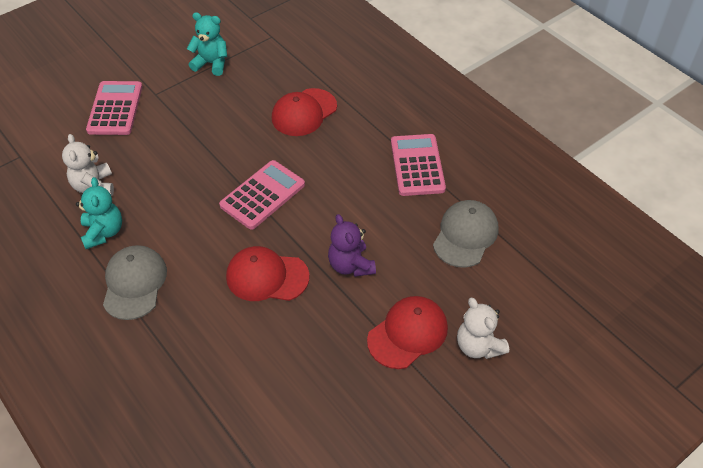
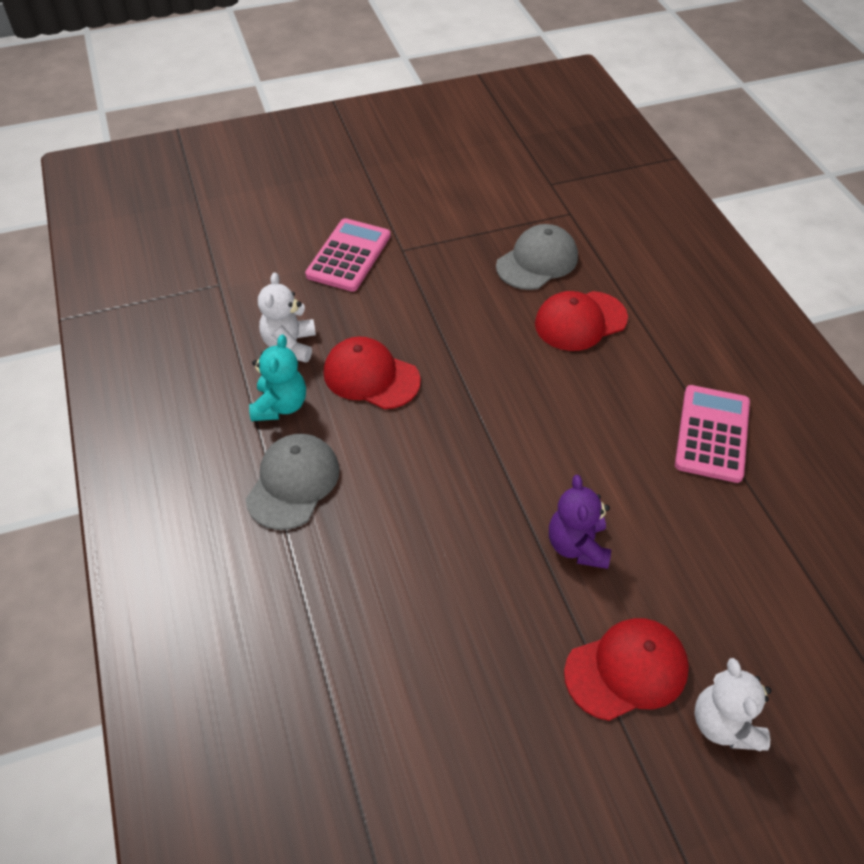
camera: 20 degrees right, 0 degrees up
(211, 63) = (483, 229): turquoise teddy bear -> none
(262, 195) = (491, 415): pink calculator -> none
(267, 276) = (461, 526): red cap -> red cap (371, 376)
(465, 235) = (752, 553): grey cap -> grey cap (537, 261)

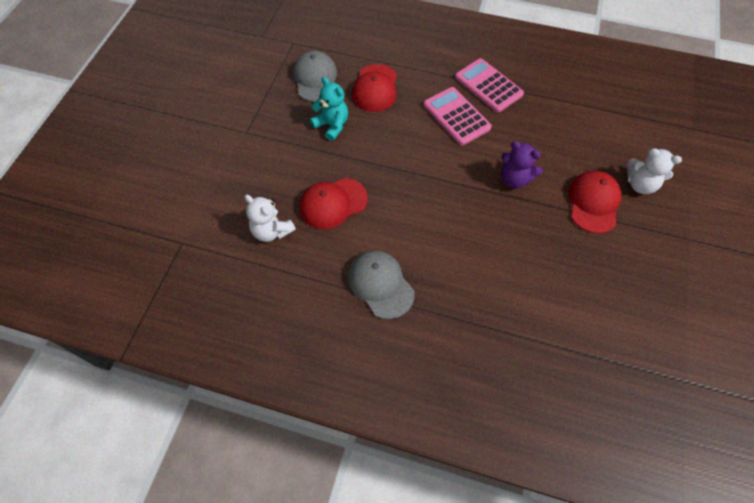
camera: 55 degrees left, 10 degrees up
(280, 406) = (316, 261): turquoise teddy bear -> turquoise teddy bear (332, 125)
(349, 256) = (225, 161): pink calculator -> pink calculator (456, 116)

